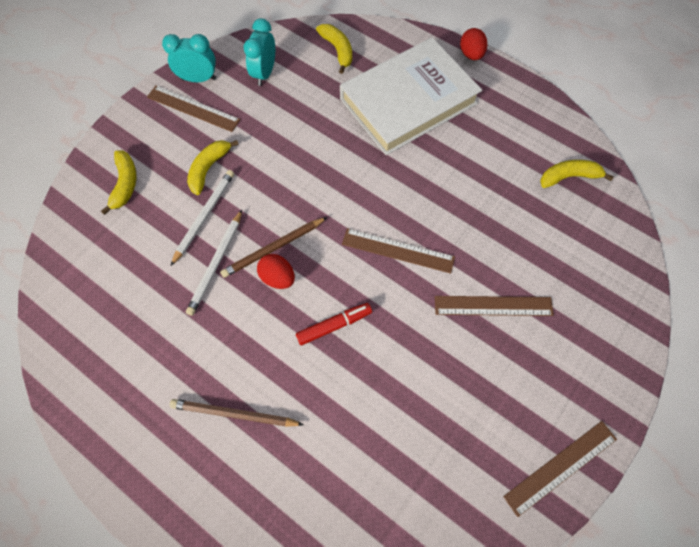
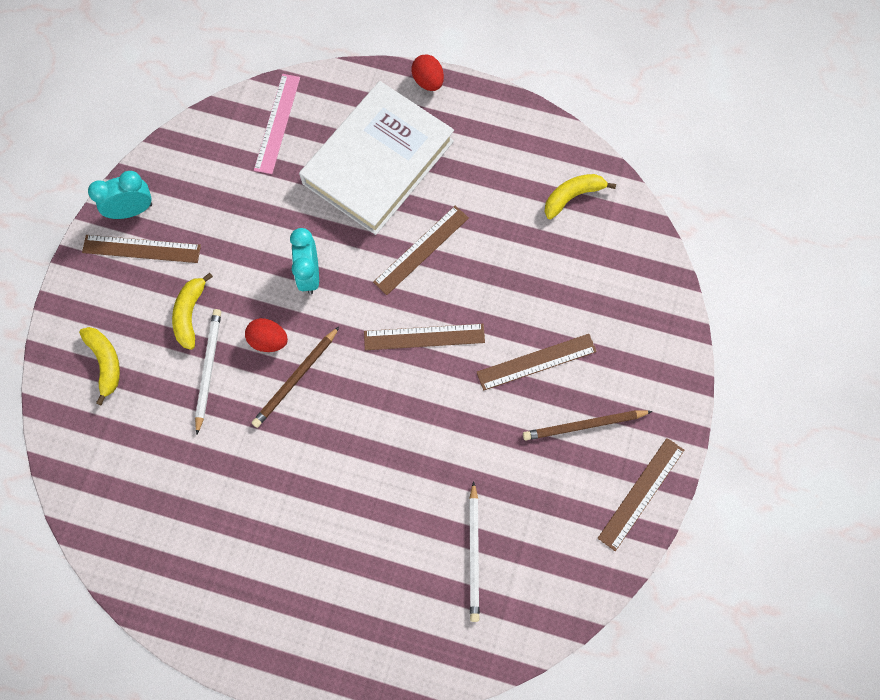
camera: 20 degrees left, 5 degrees up
(216, 264) = (243, 416): white pencil -> white pencil (474, 553)
(234, 414) = (323, 557): brown pencil -> brown pencil (584, 425)
(264, 73) = (205, 179): turquoise clock -> turquoise clock (309, 275)
(278, 277) = (312, 408): red egg -> red egg (268, 340)
(334, 325) = (388, 436): red marker -> none
(337, 50) = (277, 123): yellow banana -> pink ruler
(420, 179) = (421, 250): none -> brown ruler

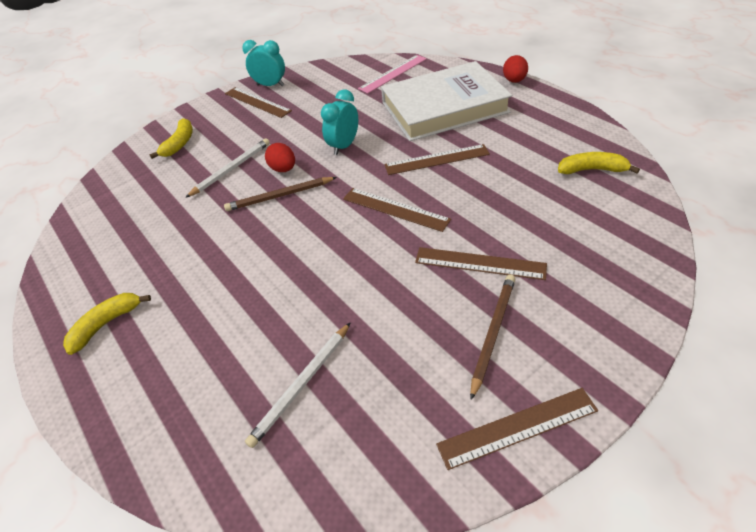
camera: 40 degrees right, 25 degrees down
(190, 314) = (251, 139): yellow banana -> yellow banana (106, 324)
(584, 425) = (493, 333): brown pencil -> brown pencil turned 90 degrees clockwise

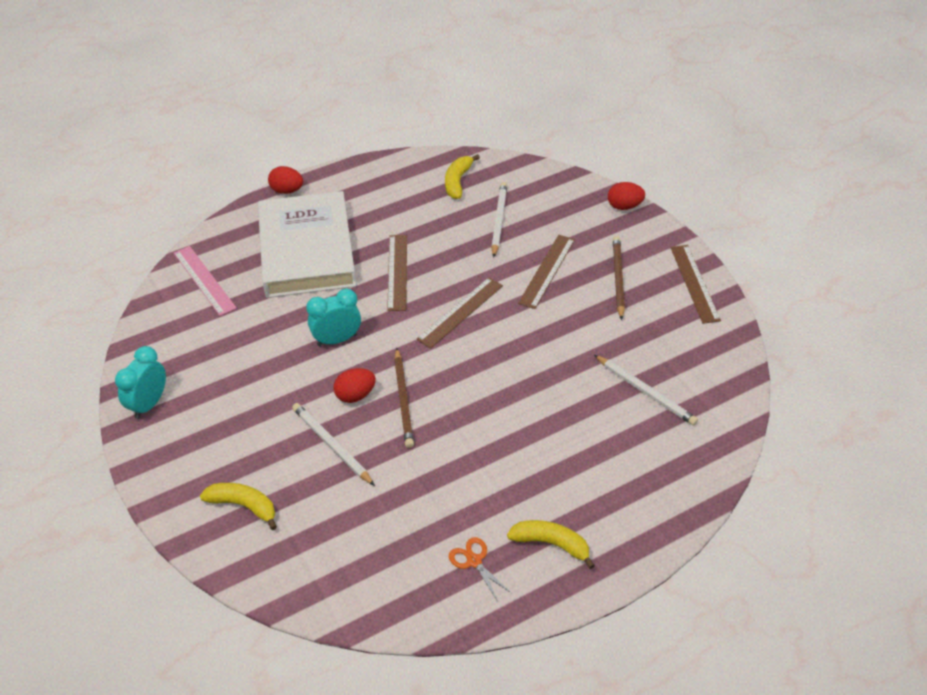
camera: 85 degrees left, 0 degrees up
(102, 272) = (474, 561): none -> orange scissors
(106, 324) = (551, 544): yellow banana -> yellow banana turned 150 degrees clockwise
(257, 102) = (186, 419): brown ruler -> none
(344, 146) = (337, 339): turquoise clock -> turquoise clock turned 120 degrees clockwise
(493, 333) = (618, 278): brown pencil -> brown pencil turned 60 degrees clockwise
(545, 211) = (498, 220): none -> white pencil
(641, 323) = (624, 206): none -> red egg

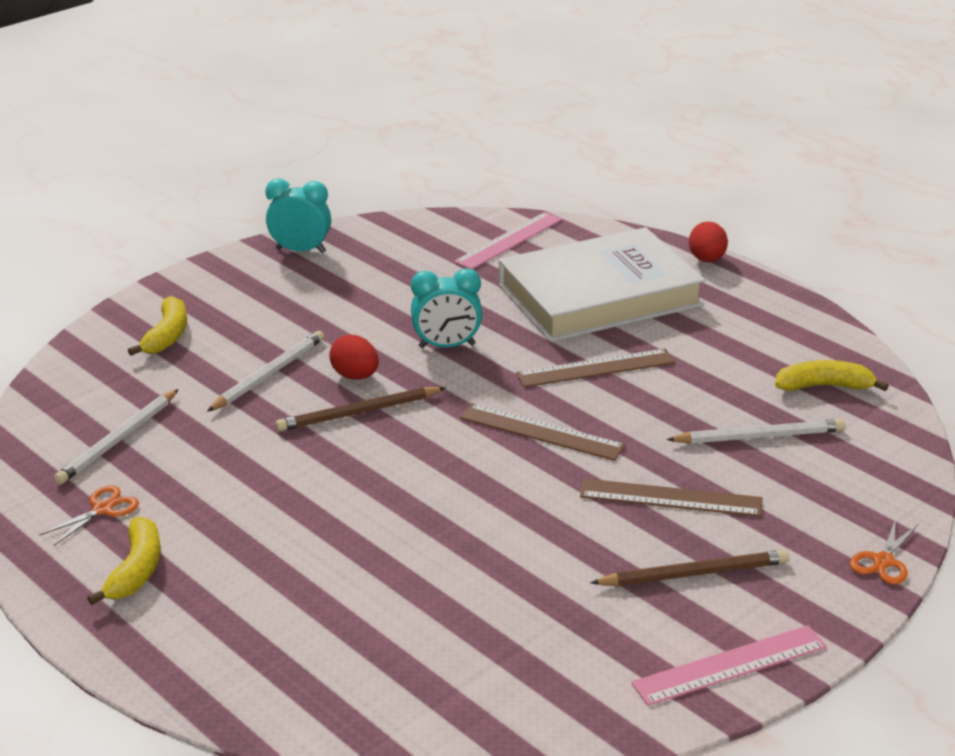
camera: 75 degrees right, 15 degrees down
(337, 339) = (447, 346): turquoise clock -> turquoise clock turned 120 degrees clockwise
(624, 206) = (883, 561): red egg -> orange scissors
(645, 392) = (446, 631): white pencil -> white pencil (118, 440)
(694, 283) = (730, 665): brown ruler -> pink ruler

